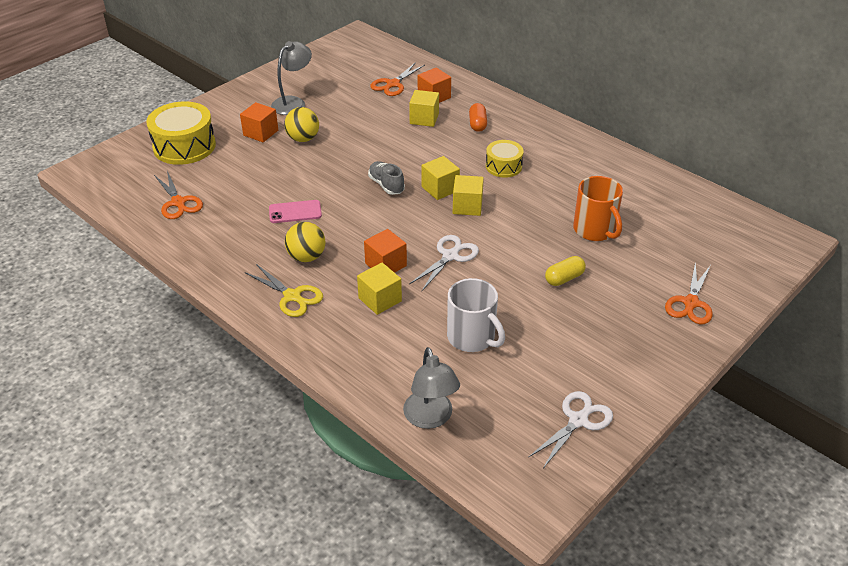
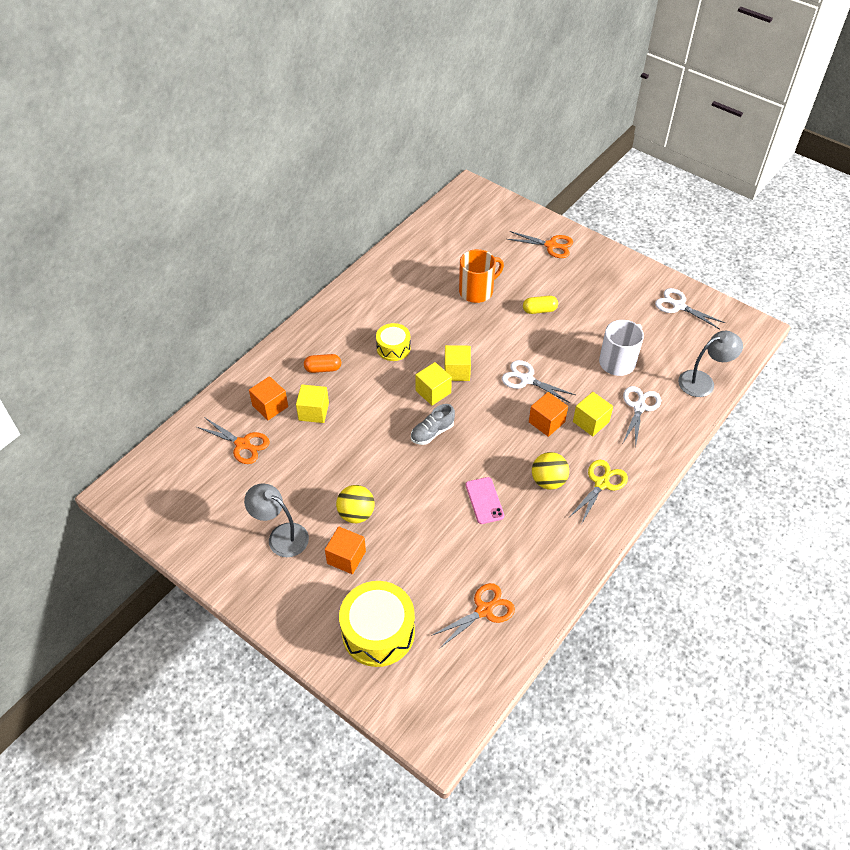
camera: 95 degrees left, 10 degrees up
(395, 345) = (639, 407): none -> white scissors
(564, 278) = (539, 310): yellow capsule -> yellow capsule turned 60 degrees counterclockwise

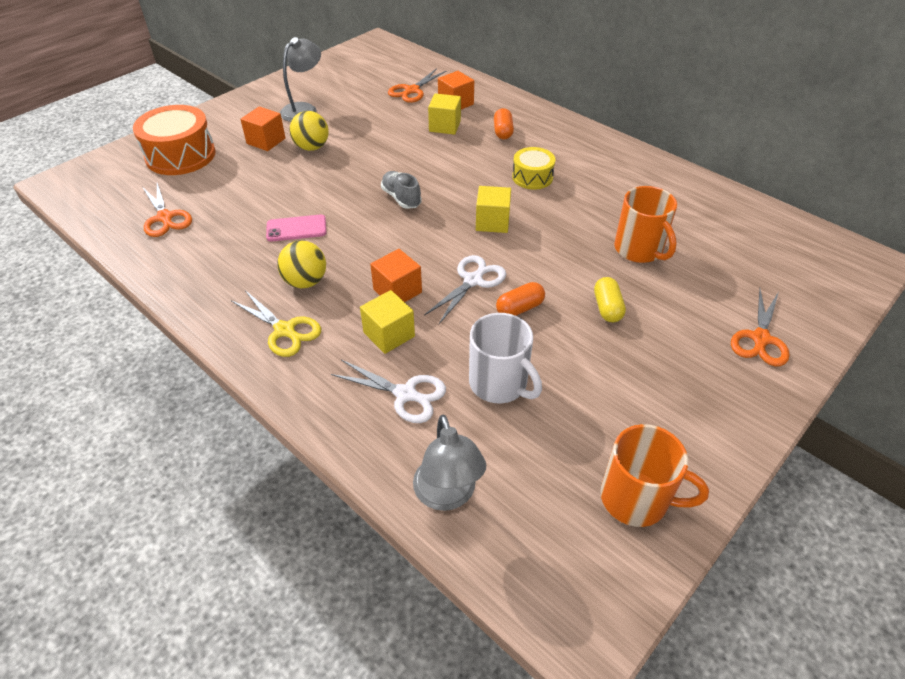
camera: 95 degrees right, 5 degrees down
(378, 632) = (180, 155): yellow drum -> orange drum
(433, 392) = (461, 202): yellow cube -> none
(549, 353) = (519, 308): none -> orange capsule
(679, 306) = (636, 499): white scissors -> orange mug

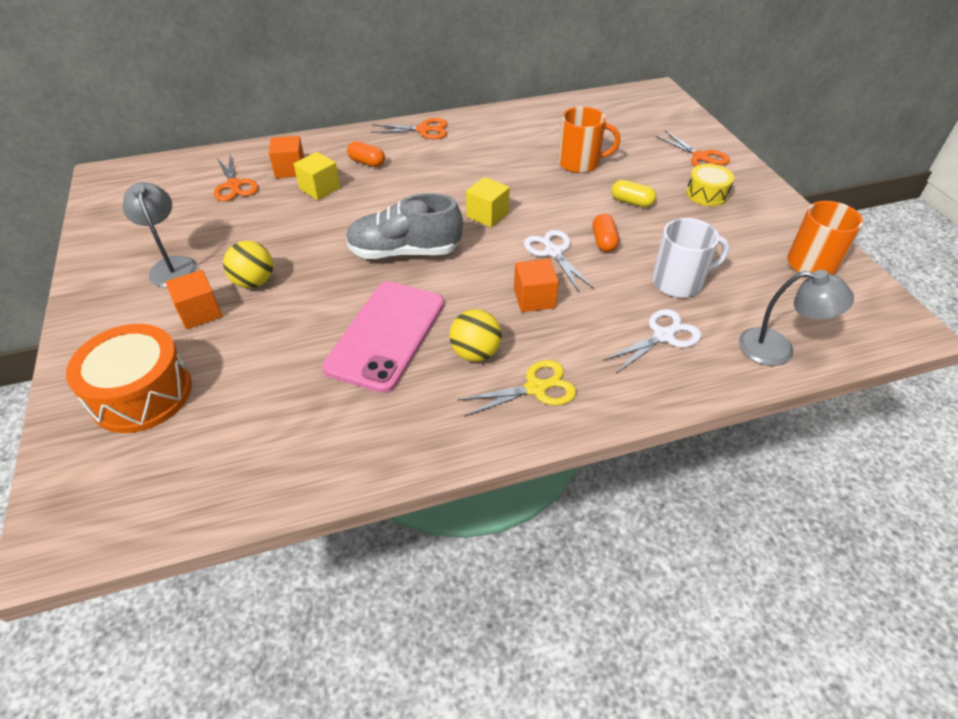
camera: 60 degrees left, 0 degrees up
(165, 218) = (261, 439): orange scissors -> orange scissors (423, 130)
(296, 228) = (386, 335): pink phone -> pink phone, size x2.04
(389, 334) = (586, 322): yellow cube -> none
(401, 198) = (404, 252): grey shoe -> grey shoe, size x1.80
(532, 177) = (447, 173): yellow drum -> yellow drum (706, 194)

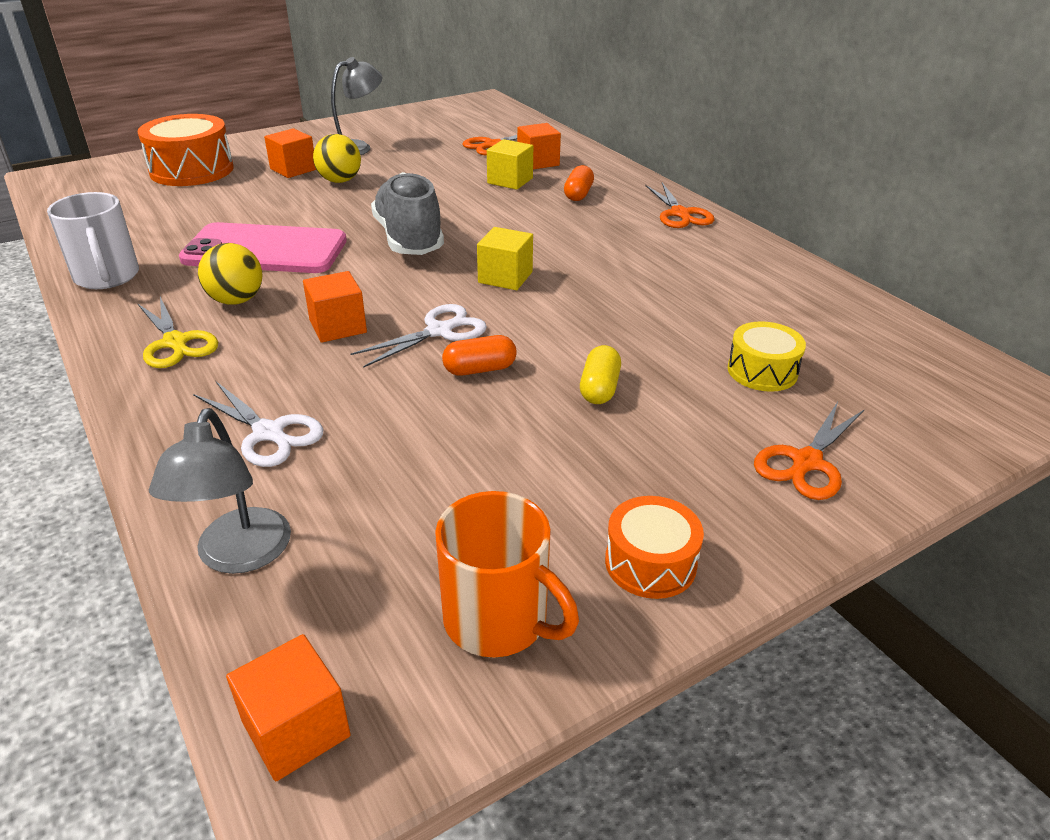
camera: 75 degrees right, 10 degrees down
(580, 163) = (684, 334): orange mug -> none
(679, 282) = (397, 444): white mug -> white mug (107, 277)
(706, 194) = (674, 471): yellow drum -> yellow drum (762, 371)
(772, 214) = (650, 563): none -> orange drum
(886, 330) = (296, 729): none -> orange cube

